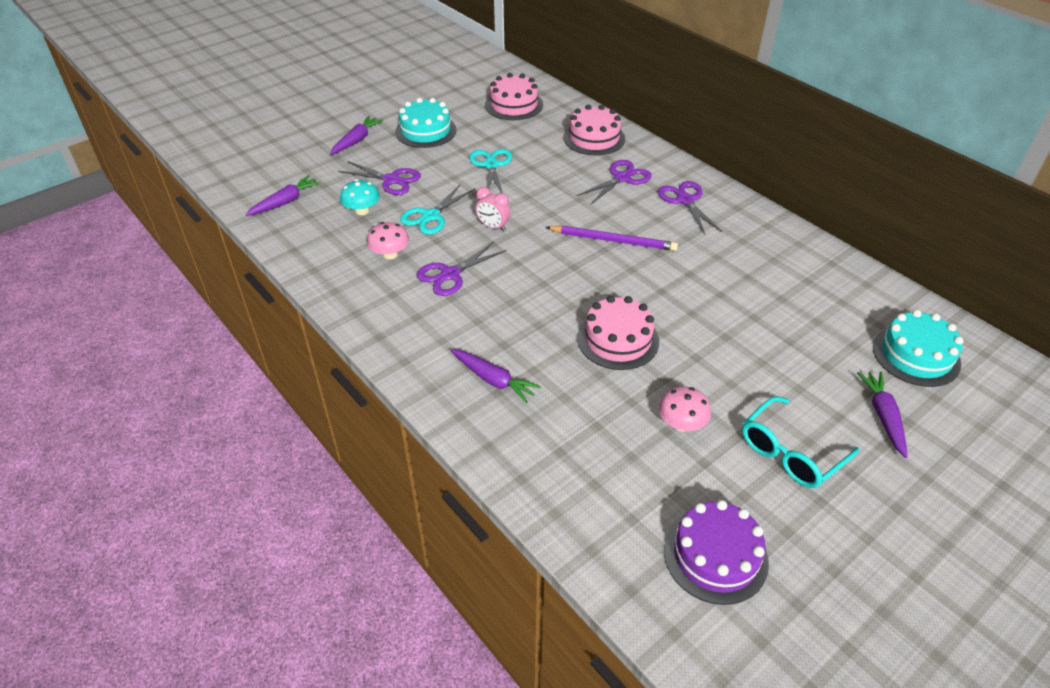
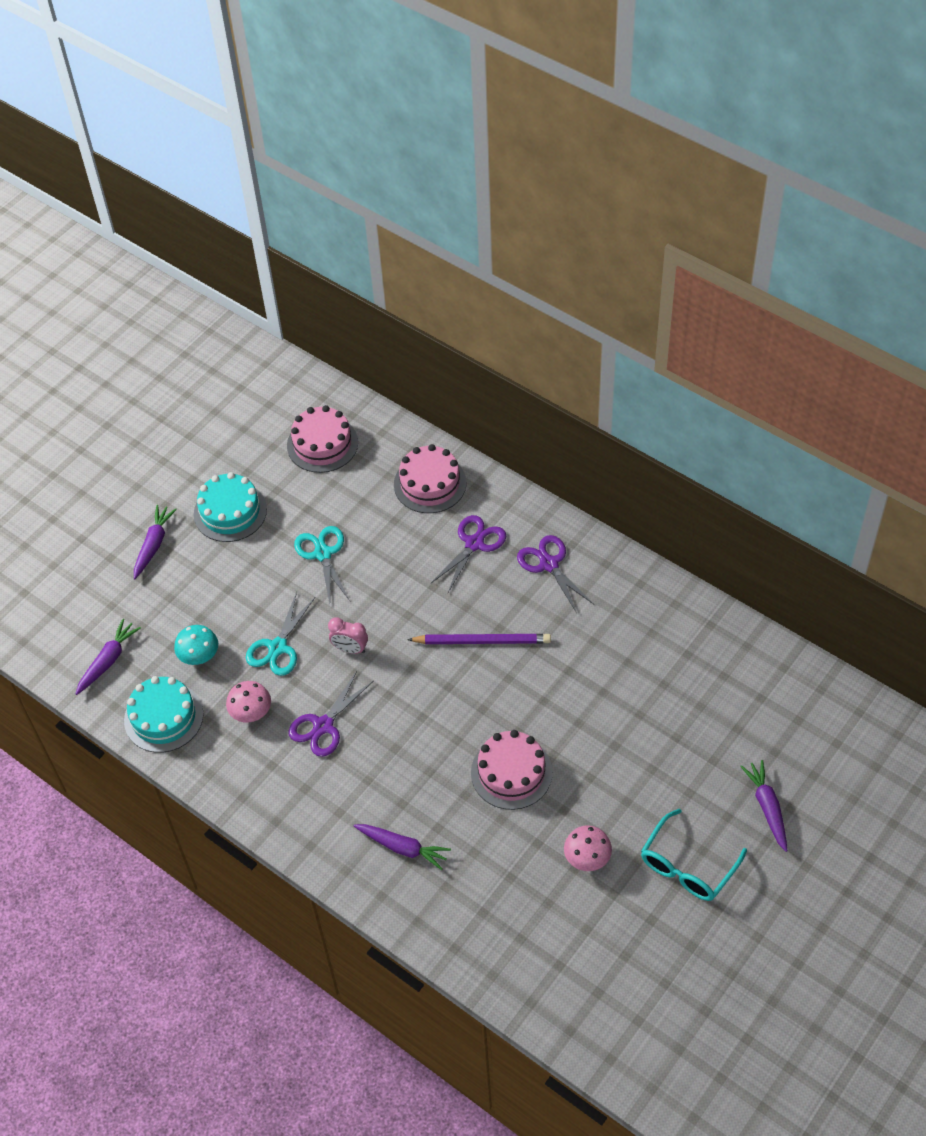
camera: 10 degrees left, 10 degrees up
(391, 180) = (216, 601): purple scissors -> none
(715, 556) = (634, 983): purple cake -> none
(916, 355) = (795, 728): turquoise cake -> turquoise cake (163, 717)

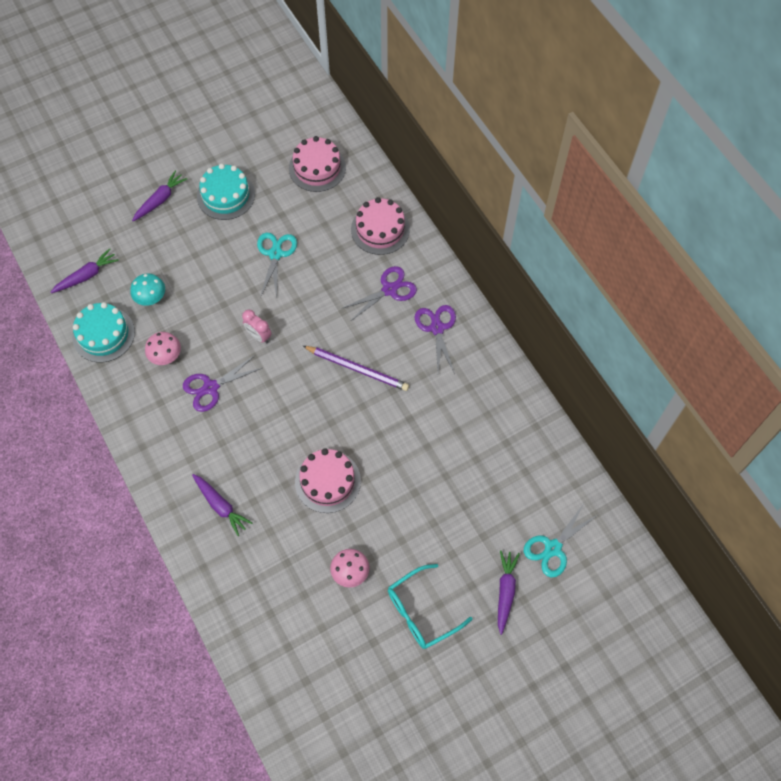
camera: 20 degrees right, 10 degrees up
(278, 647) = (208, 314): turquoise scissors -> turquoise scissors (553, 548)

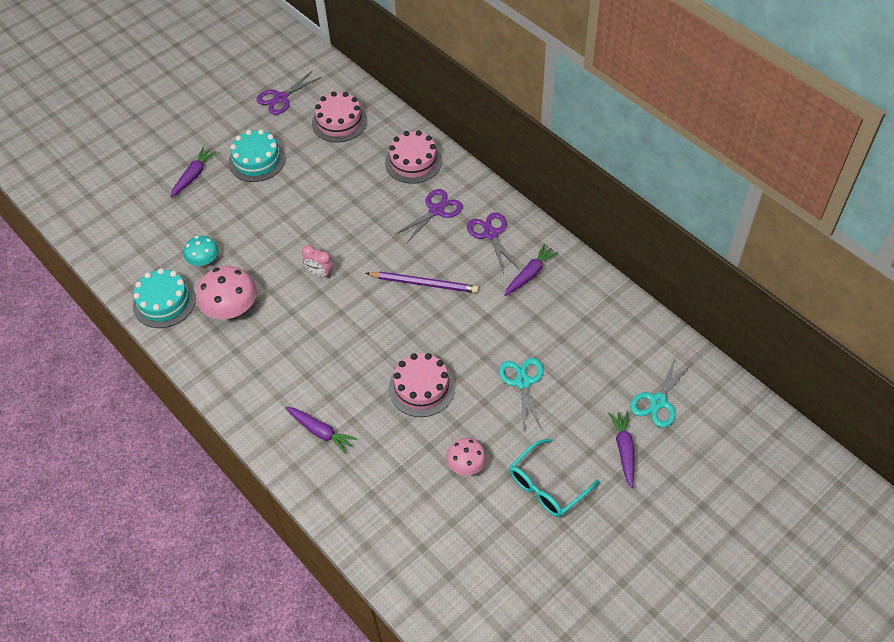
camera: 10 degrees left, 10 degrees down
(86, 275) = (135, 254): purple carrot -> purple carrot (530, 274)
(165, 355) = (231, 308): pink mushroom -> pink mushroom, size x1.66
(211, 387) = (284, 328): purple scissors -> purple scissors (281, 98)
(275, 254) = (318, 201): turquoise scissors -> turquoise scissors (523, 382)

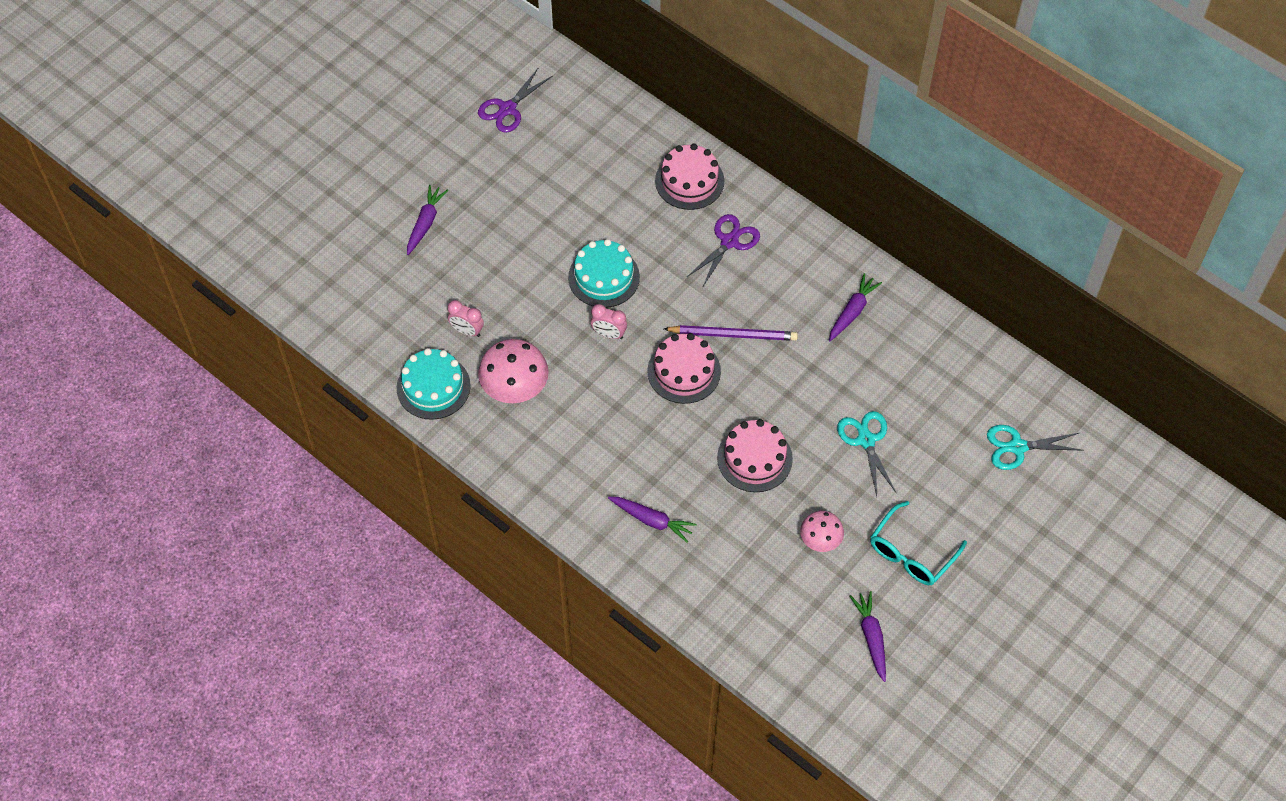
camera: 10 degrees left, 5 degrees up
(204, 260) = (467, 331): turquoise mushroom -> pink clock
(257, 160) = (498, 196): turquoise cake -> turquoise cake (604, 277)
(339, 122) = (588, 135): pink cake -> pink cake (684, 371)
(491, 234) = (799, 266): purple scissors -> none
(624, 450) = (988, 505): purple carrot -> purple carrot (871, 637)
(658, 402) = (1017, 447): turquoise scissors -> turquoise scissors turned 60 degrees clockwise

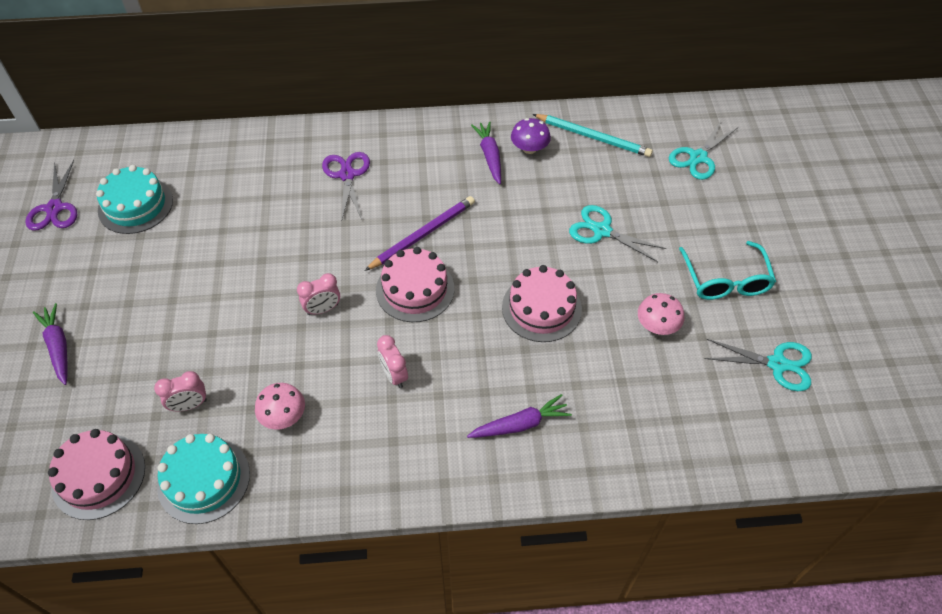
camera: 45 degrees left, 5 degrees down
(515, 387) = (283, 416): pink mushroom -> pink mushroom, size x0.60
(604, 277) = (272, 270): turquoise cake -> turquoise cake (135, 205)
(608, 419) = (394, 375): none -> pink clock
(689, 181) = (270, 157): pink cake -> pink cake (99, 476)
(871, 637) = (777, 364): purple carrot -> turquoise scissors
(891, 330) = (529, 148): none -> purple mushroom
(953, 361) = (593, 137): none -> turquoise pencil

